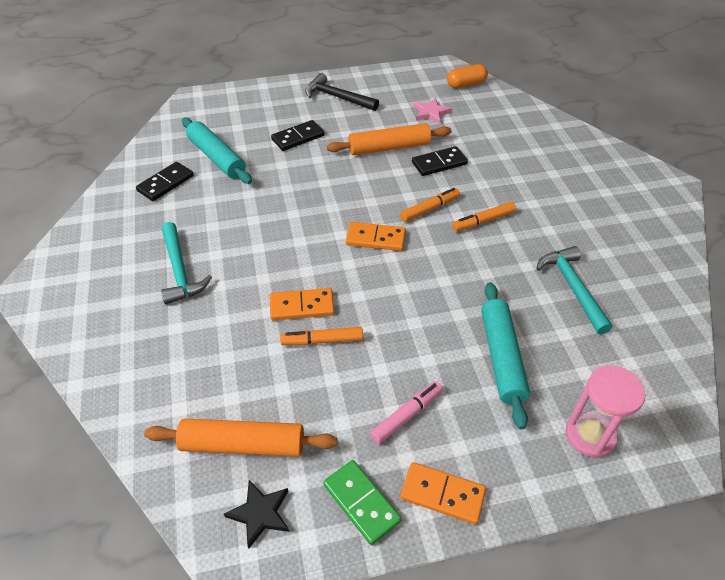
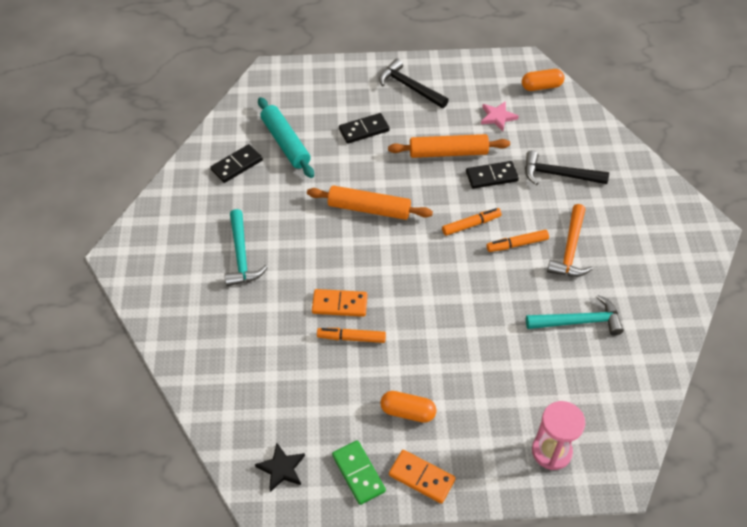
camera: 10 degrees right, 5 degrees up
(243, 444) = (275, 414): orange rolling pin -> orange rolling pin (369, 209)
(375, 239) = (415, 248): orange domino -> none
(407, 415) = (407, 412): pink marker -> orange capsule
(501, 357) = (498, 376): turquoise rolling pin -> none
(506, 154) = (558, 175): none -> black hammer
(540, 219) = (570, 249): none -> orange hammer
(572, 287) = (578, 321): turquoise hammer -> turquoise hammer turned 90 degrees clockwise

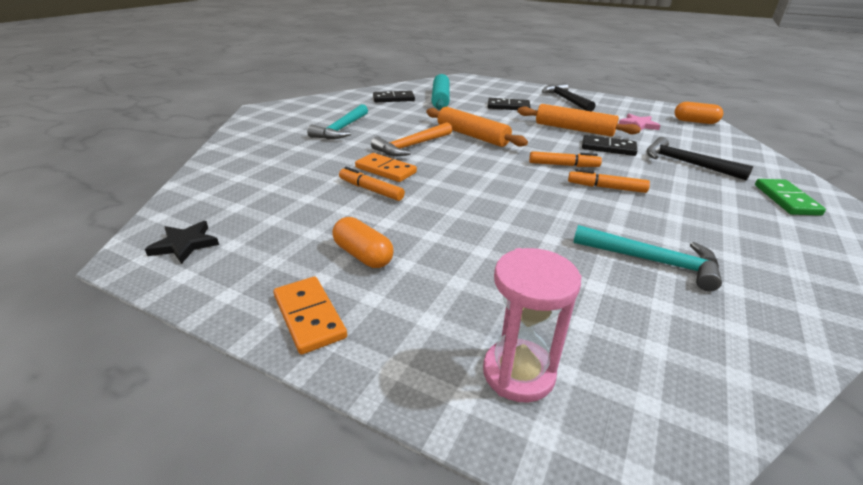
camera: 30 degrees right, 20 degrees down
(358, 473) = (247, 280): green domino -> green domino (786, 199)
(570, 249) = (673, 207): orange hammer -> orange hammer (412, 146)

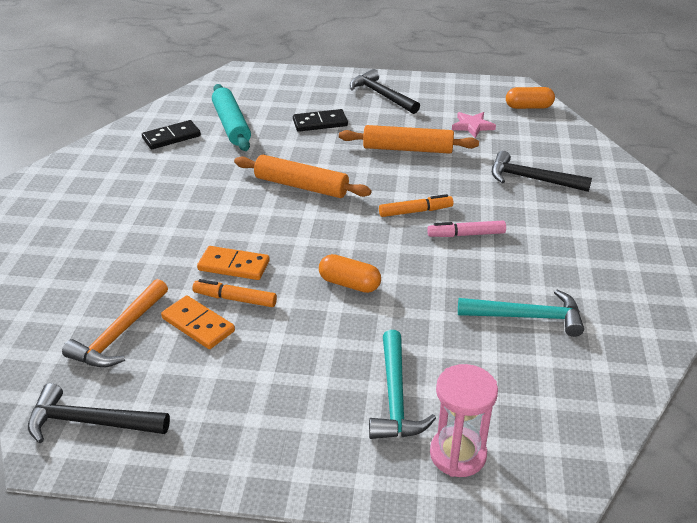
camera: 20 degrees left, 5 degrees up
(185, 244) = (90, 422): black star -> black hammer
(309, 316) = (269, 459): orange domino -> orange domino (198, 325)
(341, 129) = (141, 210): turquoise hammer -> turquoise hammer (395, 397)
(363, 255) = (277, 383): orange capsule -> orange capsule (349, 284)
(412, 146) = (242, 220): orange hammer -> orange hammer (119, 334)
(606, 187) = (466, 234): orange marker -> pink marker
(608, 148) = (452, 173): black domino -> none
(786, 199) = (624, 210): green domino -> none

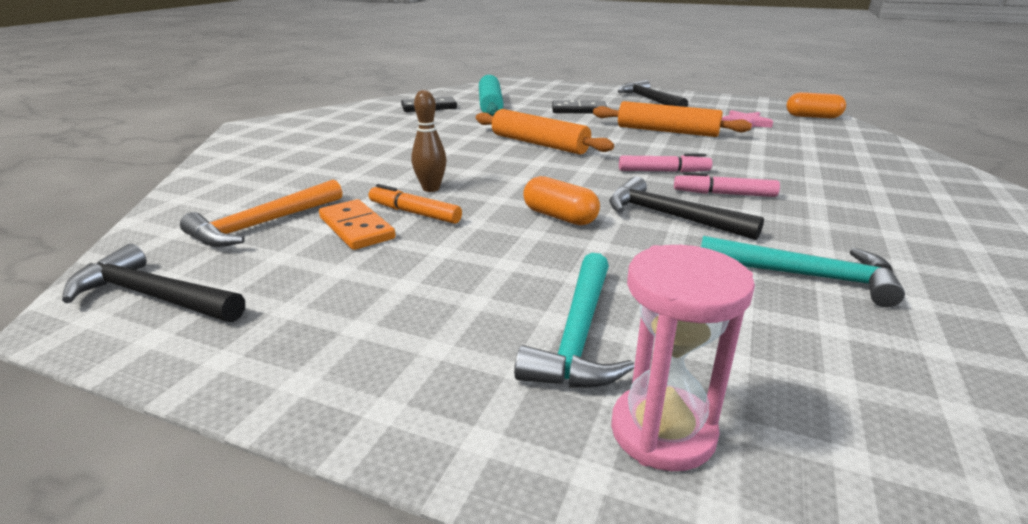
camera: 15 degrees right, 10 degrees down
(233, 266) = (431, 188): orange domino -> brown bowling pin
(415, 211) = (663, 171): orange marker -> pink marker
(532, 179) = (815, 162): black hammer -> black hammer (670, 216)

